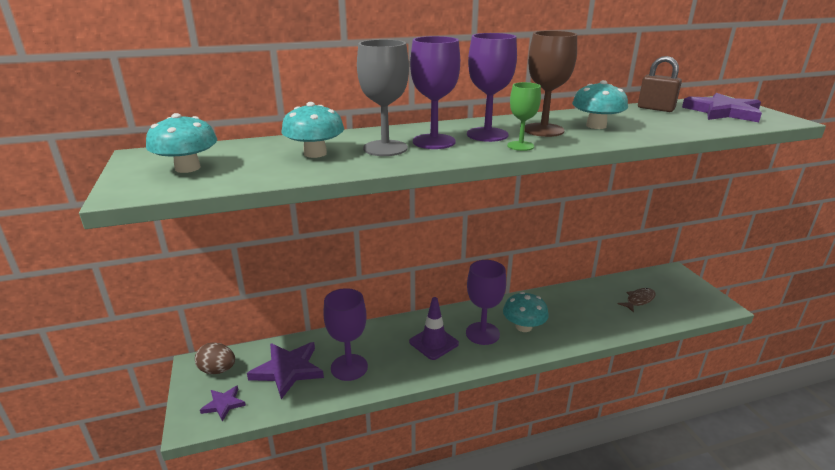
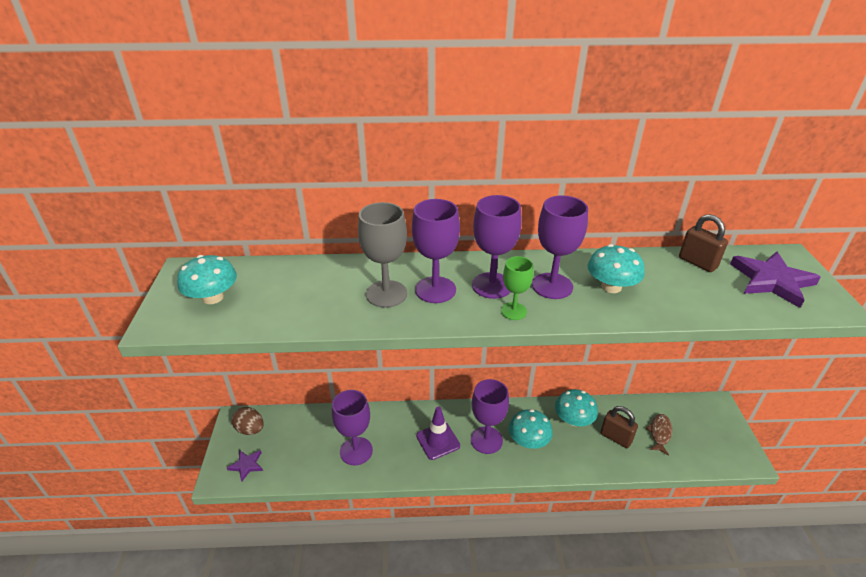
camera: 15 degrees right, 10 degrees up
(288, 370) = (305, 442): purple star -> none
(315, 153) = (322, 292): turquoise mushroom -> turquoise mushroom (573, 420)
(543, 130) = (552, 286): brown goblet -> purple goblet
(602, 310) = (615, 438): none -> brown padlock
(639, 300) = (660, 433): brown fish -> brown fish turned 45 degrees counterclockwise

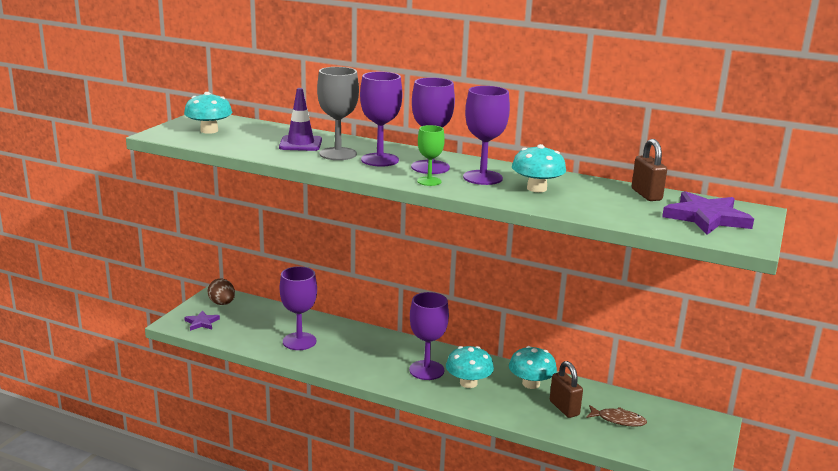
camera: 25 degrees right, 15 degrees down
(438, 441) = (379, 357): purple traffic cone -> purple traffic cone (300, 144)
(660, 433) = (618, 420): brown fish -> brown fish turned 60 degrees clockwise

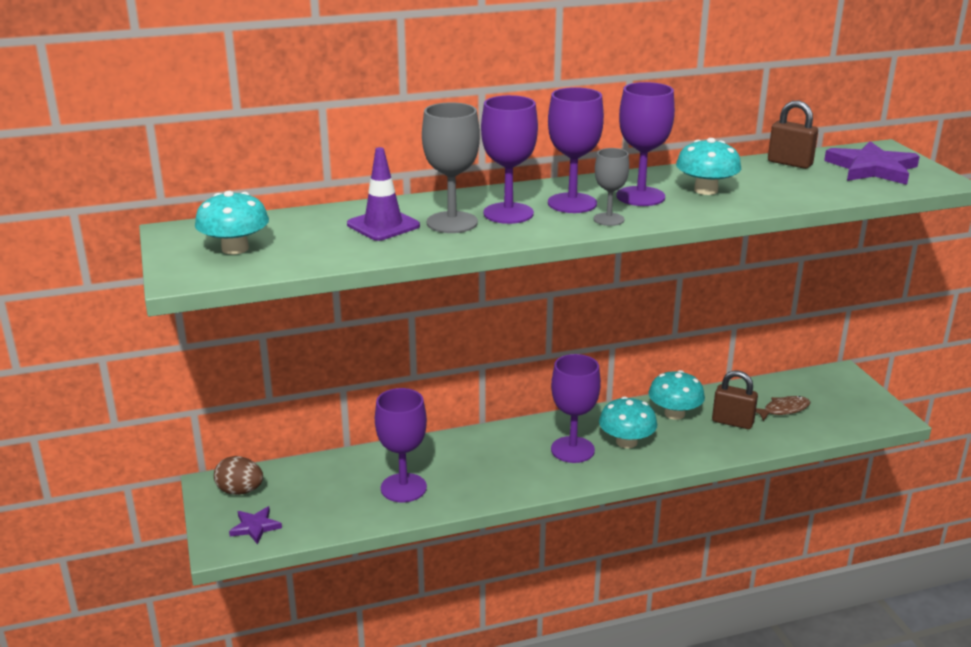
camera: 40 degrees left, 5 degrees up
(429, 181) = (608, 219): green goblet -> grey goblet

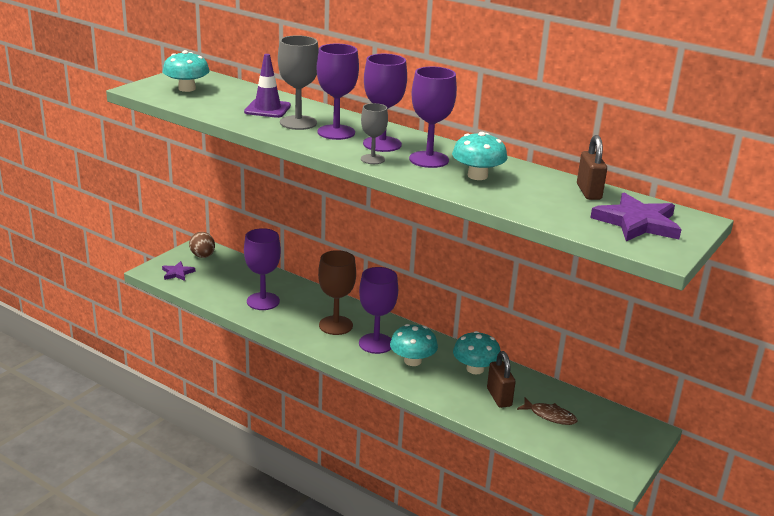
camera: 50 degrees right, 0 degrees up
(510, 460) = (336, 325): none -> brown goblet

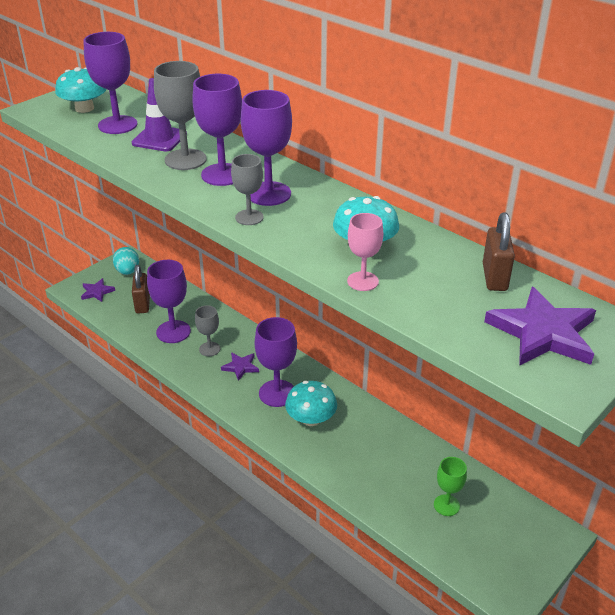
camera: 10 degrees right, 10 degrees up
(202, 256) = (127, 271): brown egg -> turquoise egg
(302, 313) = (209, 349): none -> grey goblet
(336, 325) = (240, 367): brown goblet -> purple star
(429, 159) = (315, 219): purple goblet -> purple goblet (117, 125)
(475, 369) = (376, 434): turquoise mushroom -> none
(485, 196) = (363, 281): none -> pink goblet
(499, 397) = (394, 475): brown padlock -> brown padlock (142, 304)
(550, 416) = (446, 505): brown fish -> green goblet

